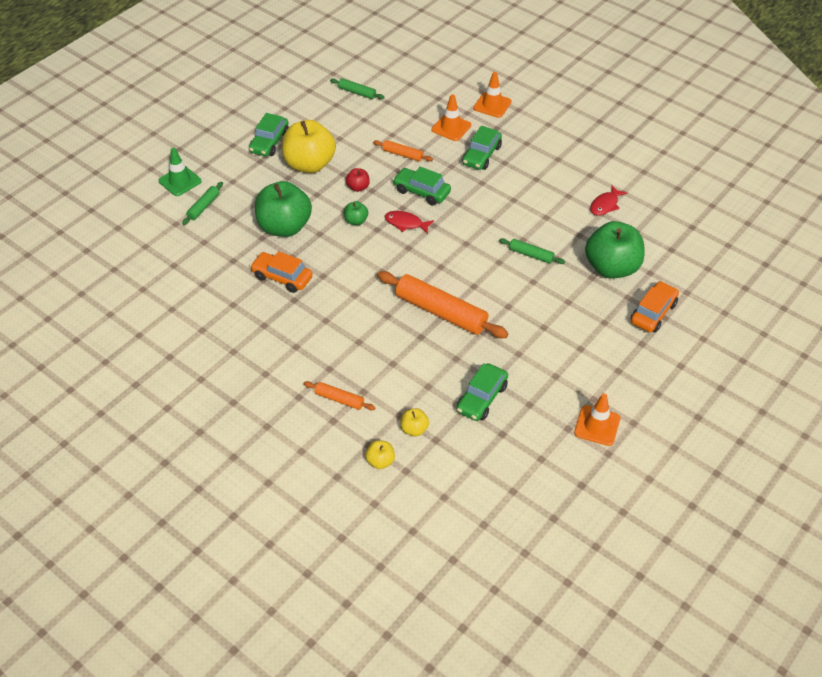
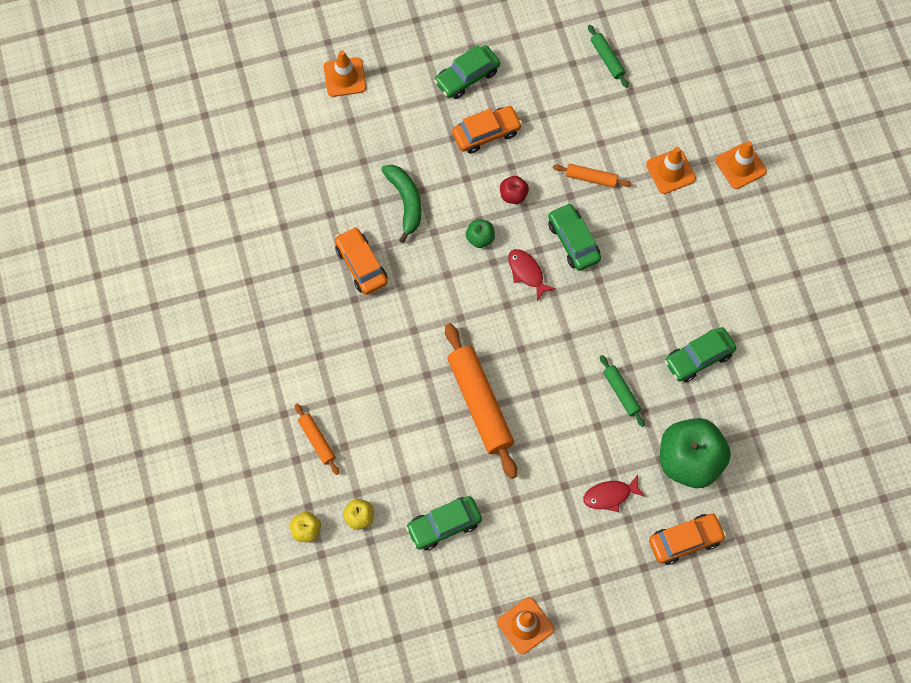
camera: 35 degrees right, 20 degrees up
(180, 181) = (345, 77): green traffic cone -> orange traffic cone
(203, 207) = (346, 126): green rolling pin -> none
(284, 227) = (405, 202): green apple -> green banana
(309, 164) = (486, 133): yellow apple -> orange car
(403, 154) = (591, 178): orange rolling pin -> orange rolling pin turned 45 degrees counterclockwise
(481, 155) = (673, 230): green car -> green car (698, 358)
(605, 205) = (750, 379): red fish -> red fish (610, 495)

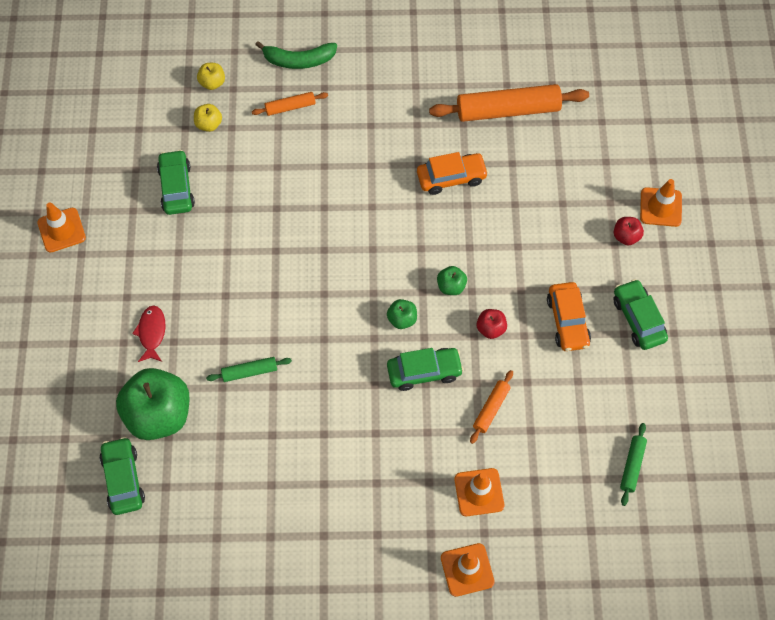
camera: 105 degrees right, 5 degrees down
(384, 101) = (626, 236): none -> red apple
(405, 202) = (507, 230): green banana -> green banana (298, 60)
(480, 404) = (280, 244): orange rolling pin -> orange rolling pin (507, 110)
(527, 273) = (402, 319): red fish -> green apple
(607, 59) = (632, 466): green rolling pin -> green rolling pin turned 60 degrees counterclockwise
(685, 540) = (83, 387): orange car -> none
(698, 358) = (261, 456): green car -> green car (123, 479)

